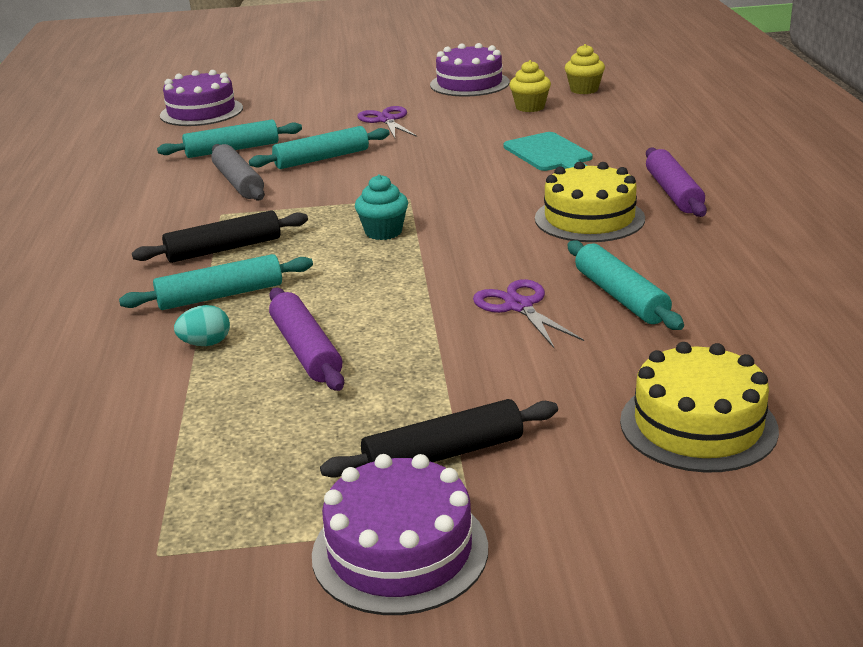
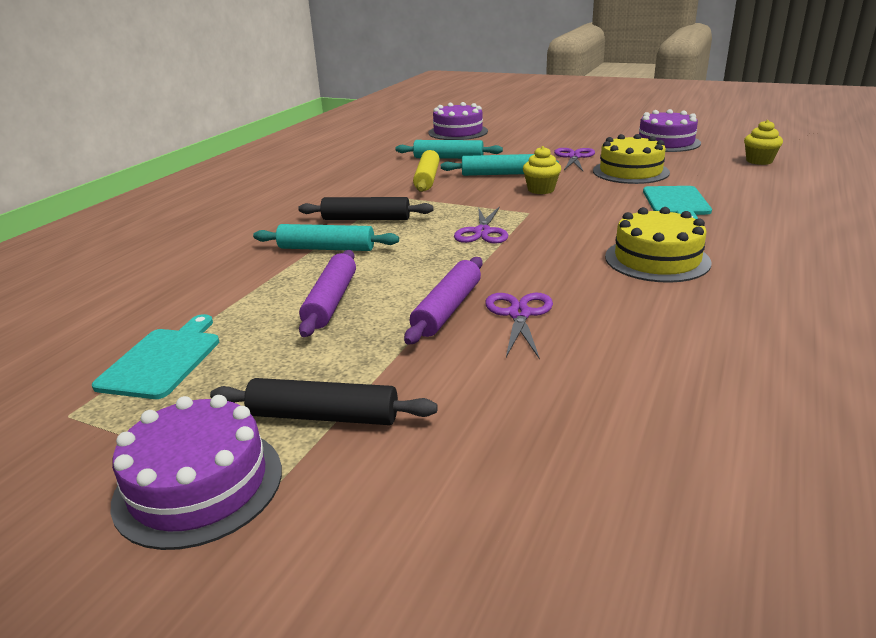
camera: 30 degrees right, 0 degrees up
(190, 467) = (163, 360): none -> turquoise cutting board
(205, 344) = (278, 278): turquoise egg -> none
(238, 182) = (427, 179): grey rolling pin -> yellow rolling pin
(383, 232) = (482, 232): turquoise cupcake -> purple scissors
(530, 107) = (697, 166): yellow cupcake -> yellow cupcake (541, 190)
(620, 297) = (614, 331): turquoise rolling pin -> none
(673, 193) = (758, 256): purple rolling pin -> purple rolling pin (447, 309)
(698, 425) = (561, 476): yellow cake -> yellow cake (630, 172)

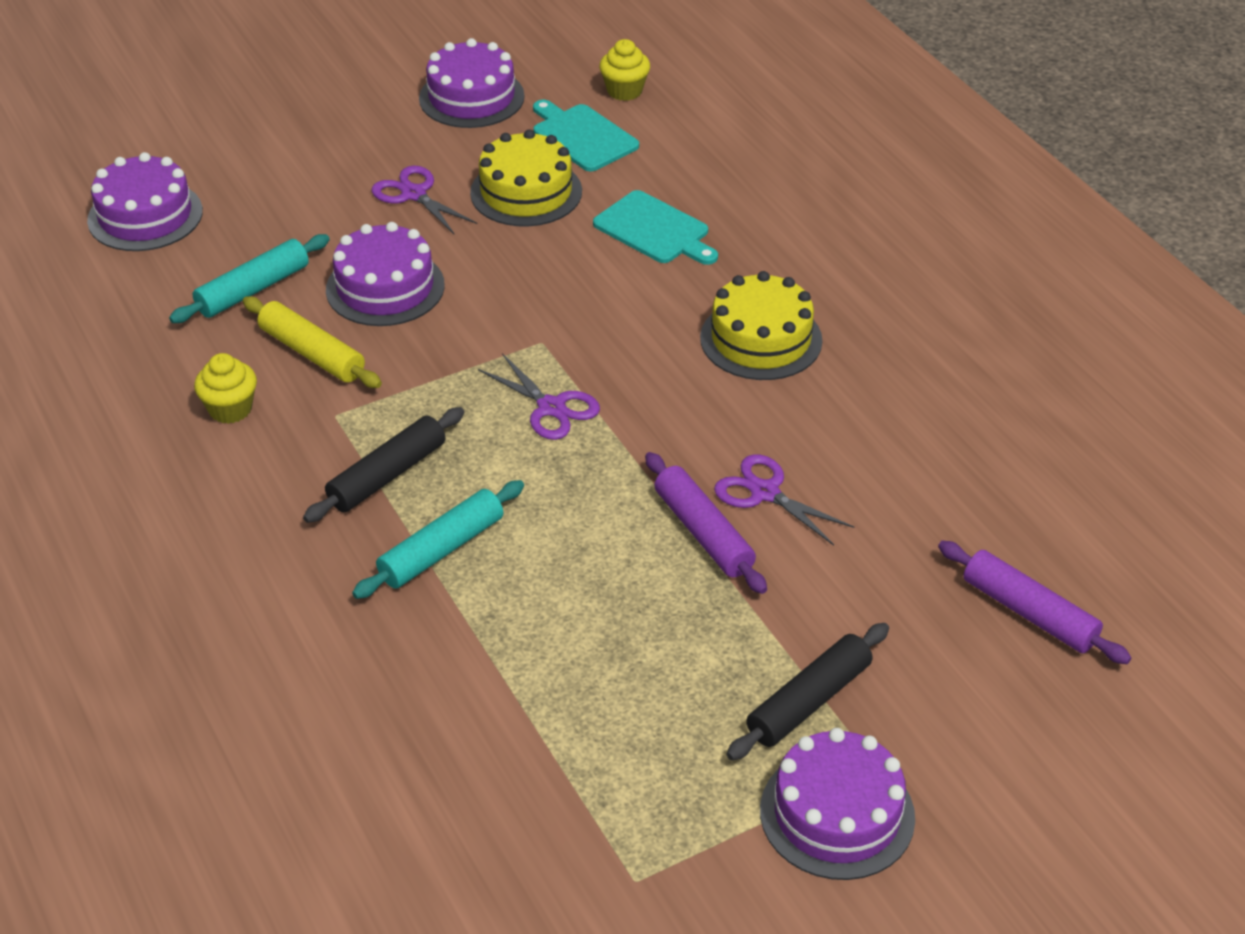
camera: 55 degrees left, 15 degrees up
(163, 360) = (590, 781): turquoise cutting board -> turquoise cutting board (582, 136)
(331, 301) = (592, 606): purple rolling pin -> purple rolling pin (1029, 613)
(499, 174) = (385, 287): turquoise rolling pin -> purple cake
(541, 190) = (486, 290): yellow cupcake -> yellow cupcake (230, 409)

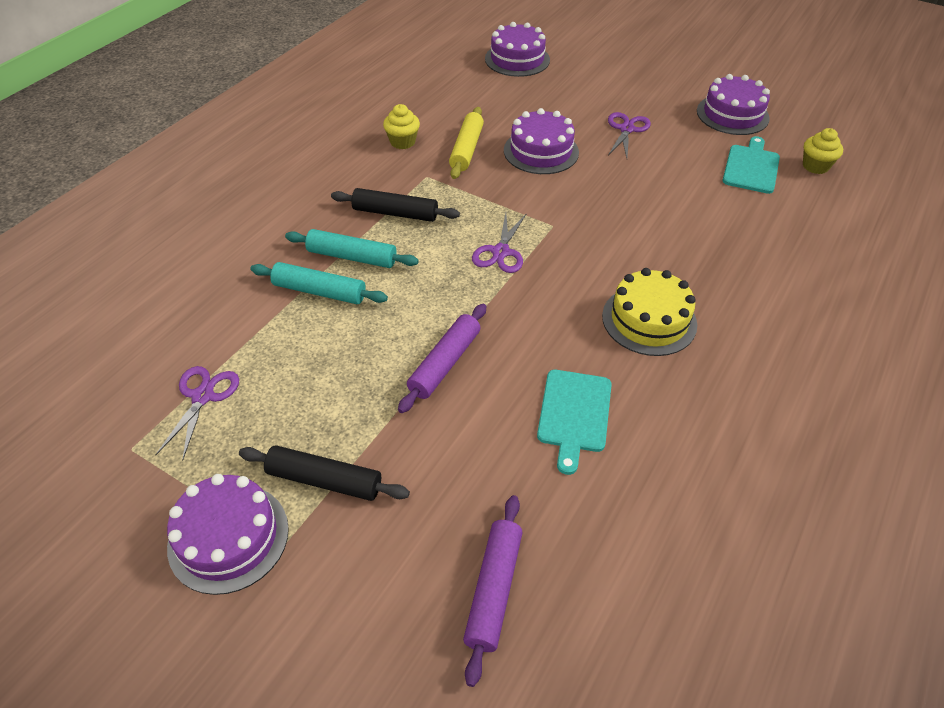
camera: 60 degrees right, 5 degrees up
(253, 290) = (496, 111): turquoise rolling pin -> turquoise rolling pin (319, 291)
(526, 192) = (675, 167): yellow cake -> none
(655, 230) = (701, 231): turquoise cutting board -> turquoise cutting board (574, 414)
(765, 492) = (504, 380): purple scissors -> purple scissors (203, 396)

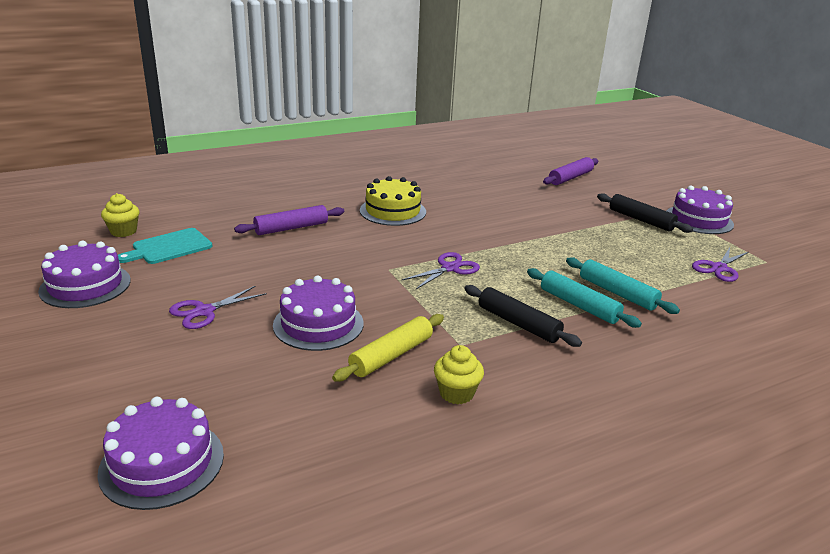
camera: 150 degrees left, 20 degrees down
(444, 363) = (543, 234): purple rolling pin -> purple rolling pin (291, 228)
(574, 414) = (483, 199): turquoise cutting board -> none

